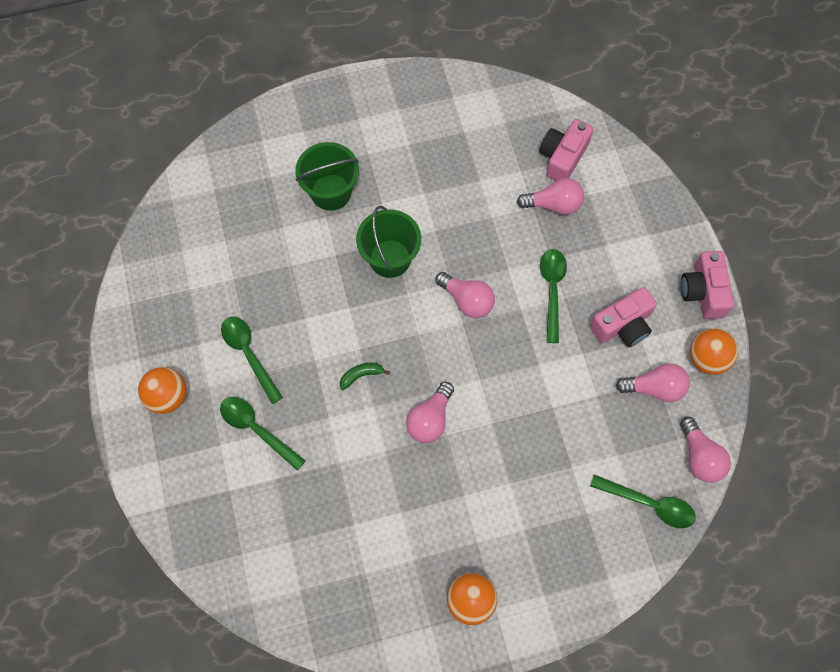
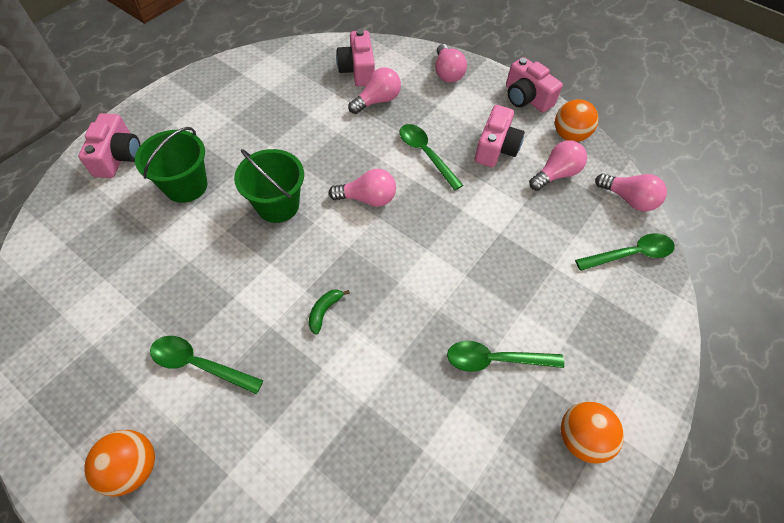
camera: 40 degrees left, 10 degrees down
(256, 429) = (257, 430): green spoon -> green spoon (494, 359)
(296, 128) = (118, 157): none -> pink camera
(430, 419) = (414, 306): pink light bulb -> pink light bulb (447, 73)

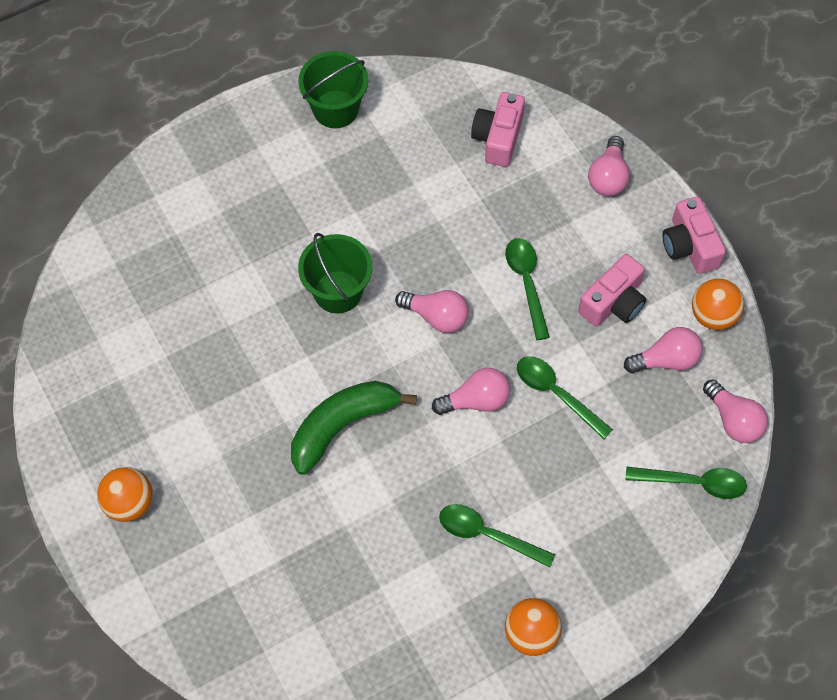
camera: 25 degrees right, 5 degrees up
(118, 157) = (190, 174): pink camera -> none
(186, 186) = (250, 235): green bucket -> green bucket (335, 109)
(198, 364) = (208, 434): green spoon -> green spoon (556, 393)
(324, 311) = (342, 426): green banana -> green banana, size x2.38
(377, 101) = (502, 191): pink light bulb -> pink light bulb (476, 400)

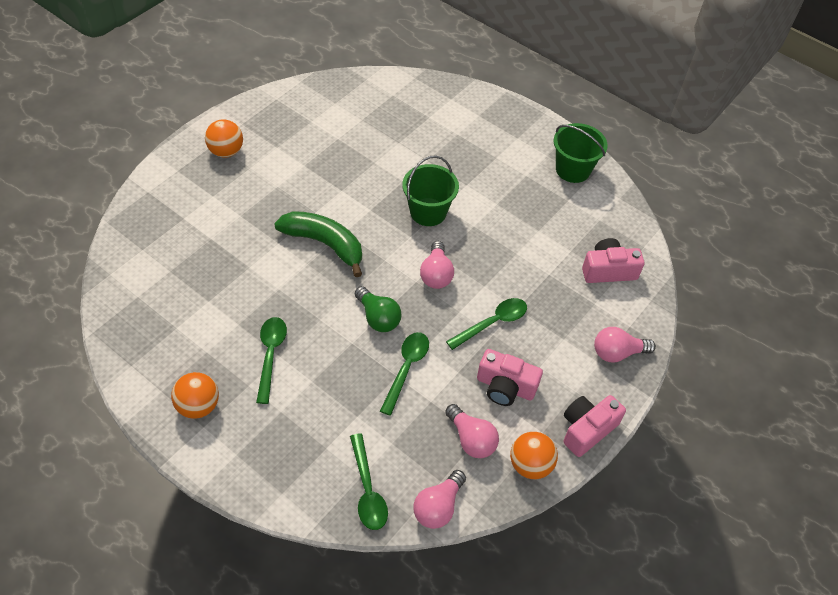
camera: 65 degrees right, 10 degrees down
(476, 400) = (378, 317): pink light bulb -> green light bulb

